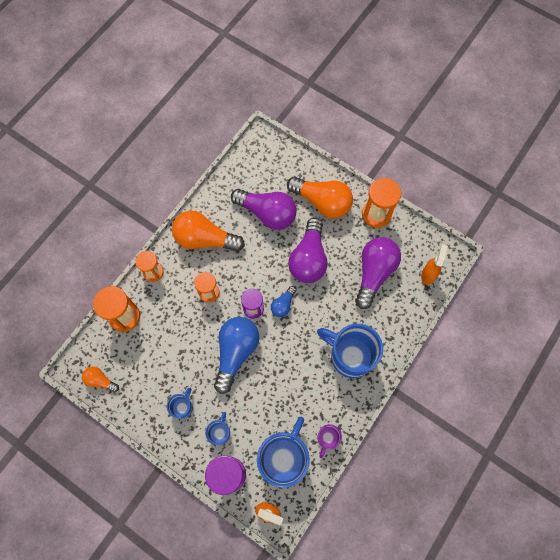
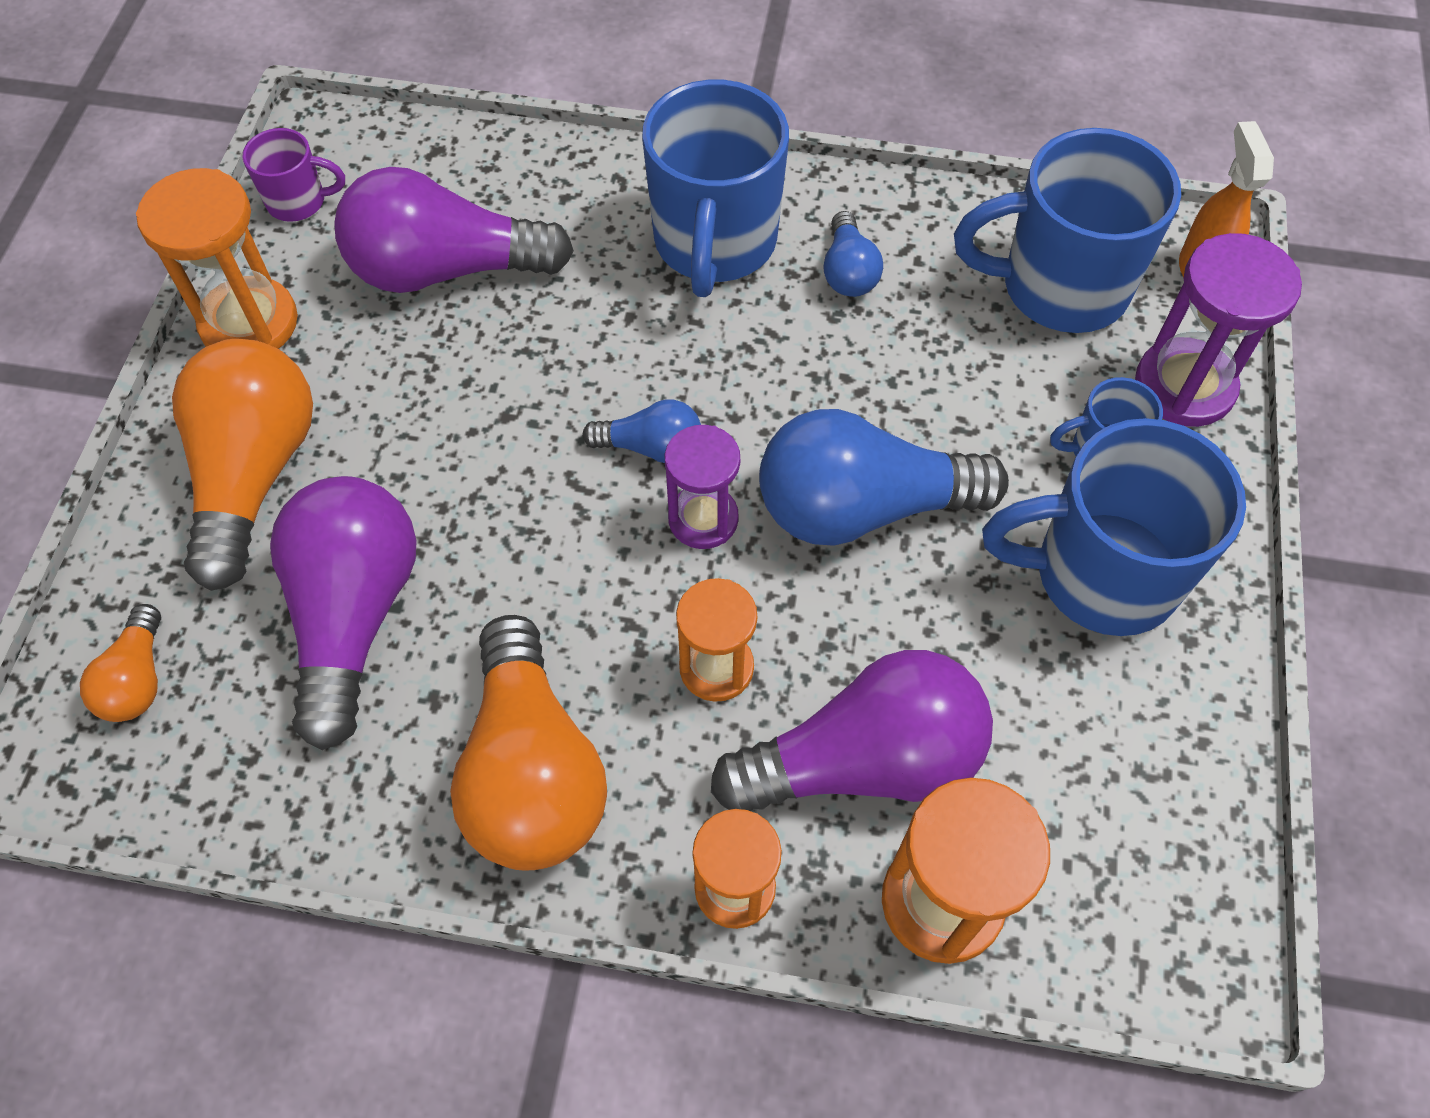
camera: 115 degrees left, 10 degrees down
(100, 380) = (1189, 860): orange light bulb -> orange light bulb (138, 679)
(182, 407) = (1100, 575): blue mug -> blue mug, size x2.07
(308, 258) = (470, 438): purple light bulb -> purple light bulb (863, 760)
(320, 392) = (848, 271): none -> blue light bulb
(327, 438) = (952, 219): purple mug -> purple mug (299, 202)
(428, 275) = (398, 157): orange spray bottle -> none

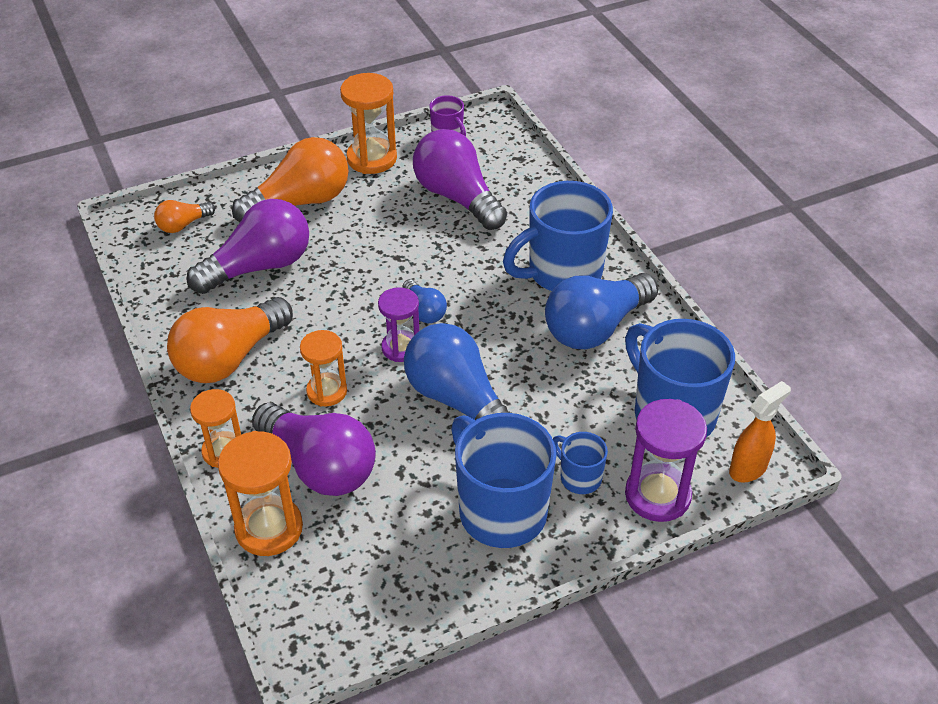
camera: 55 degrees right, 15 degrees down
(848, 271) = (596, 327): blue light bulb -> blue light bulb, size x2.03

